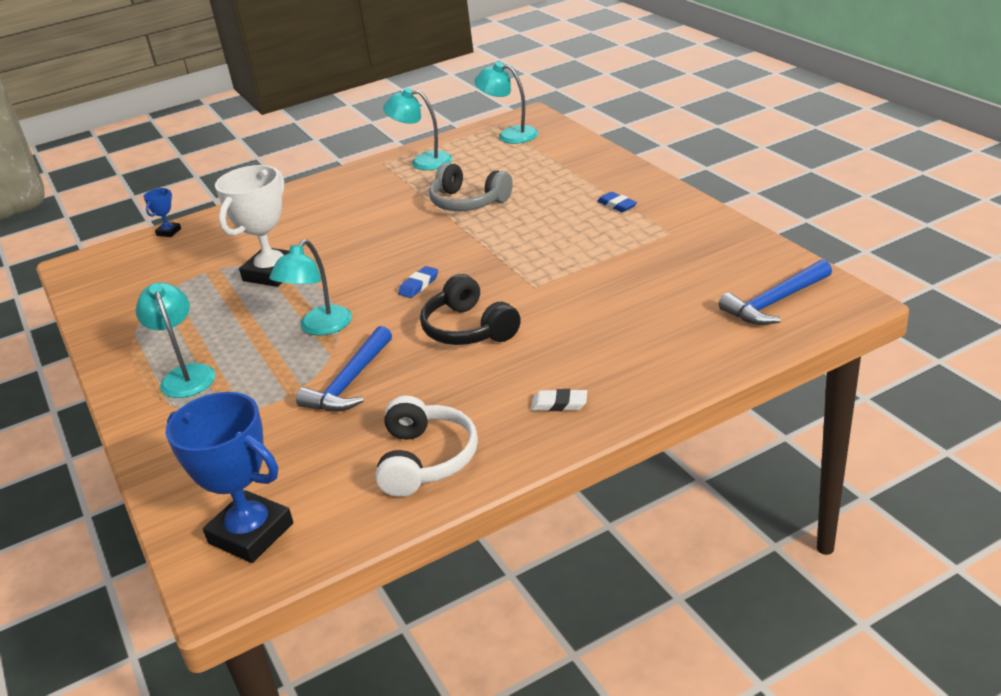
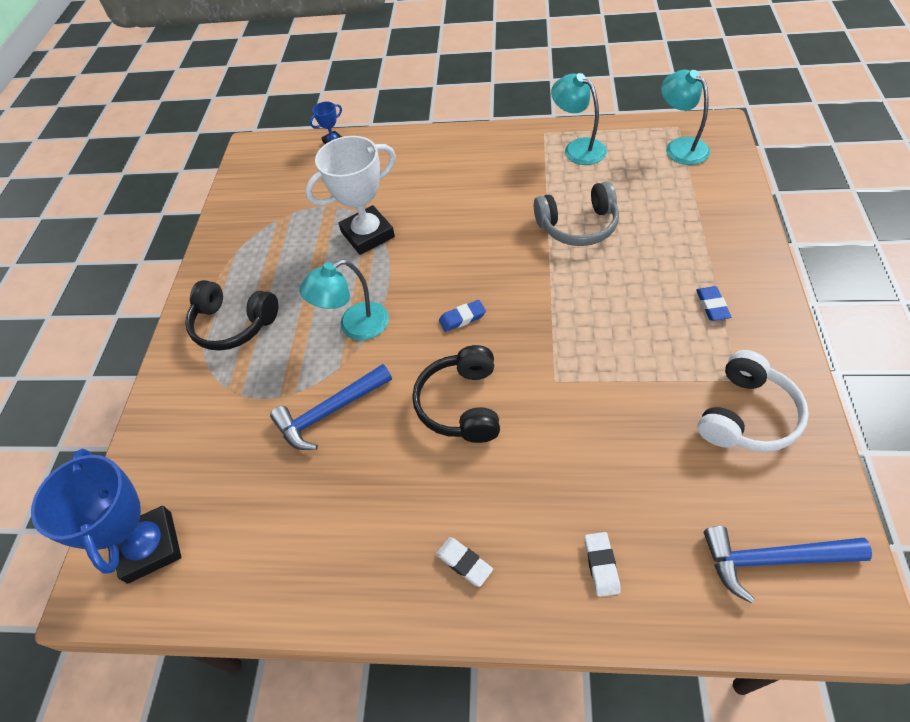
camera: 35 degrees right, 20 degrees up
(186, 375) = (233, 324): turquoise lamp -> black headphones
(426, 459) = (315, 555): white headphones -> white headphones (747, 415)
(468, 202) = (578, 226): grey headphones -> grey headphones turned 75 degrees counterclockwise
(664, 357) = (601, 565): none -> white eraser

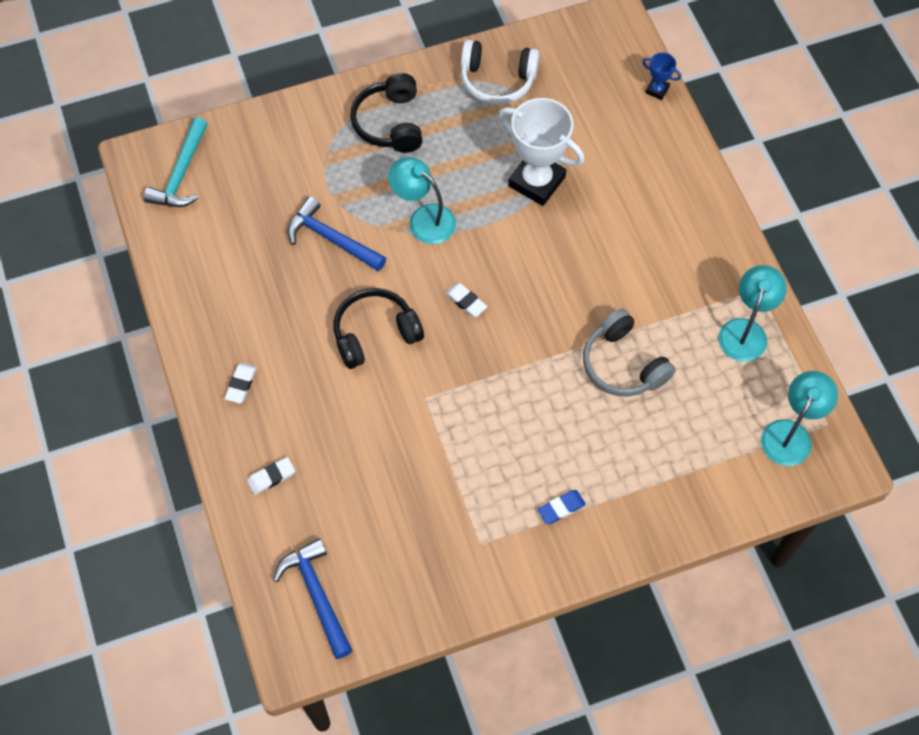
camera: 60 degrees right, 10 degrees up
(150, 547) = (181, 174): blue trophy -> turquoise hammer
(462, 318) = (466, 301): blue eraser -> white eraser
(747, 415) = (444, 557): white headphones -> white headphones (497, 80)

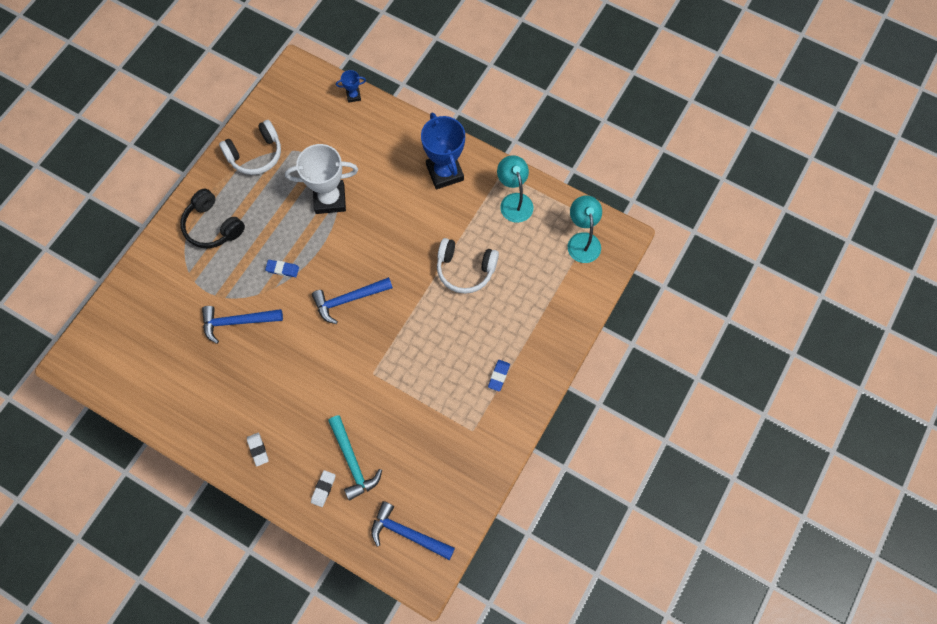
camera: 40 degrees left, 5 degrees up
(181, 174) = (107, 352): turquoise hammer -> turquoise hammer (353, 462)
(375, 334) = (312, 358): black headphones -> none
(424, 219) = (282, 269): turquoise lamp -> blue eraser
(466, 301) = (348, 300): white eraser -> blue hammer
(623, 364) = (465, 269): grey headphones -> white headphones
(690, 242) = (445, 172): none -> blue trophy

